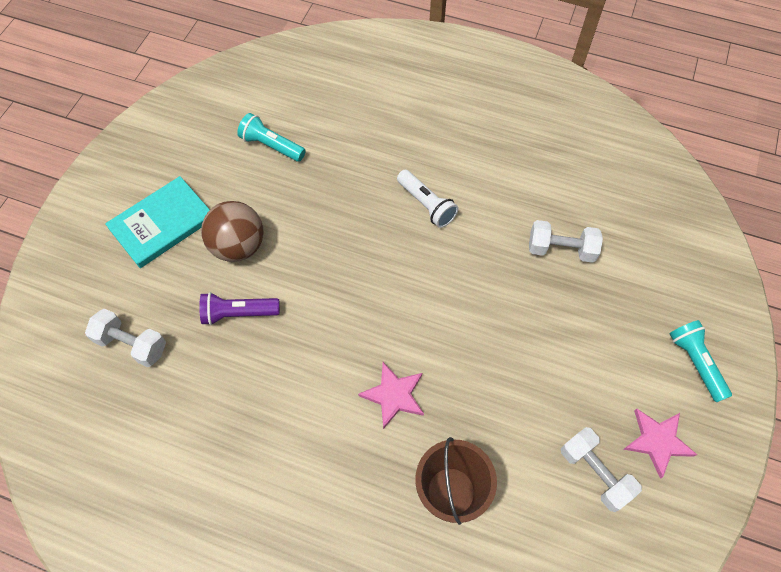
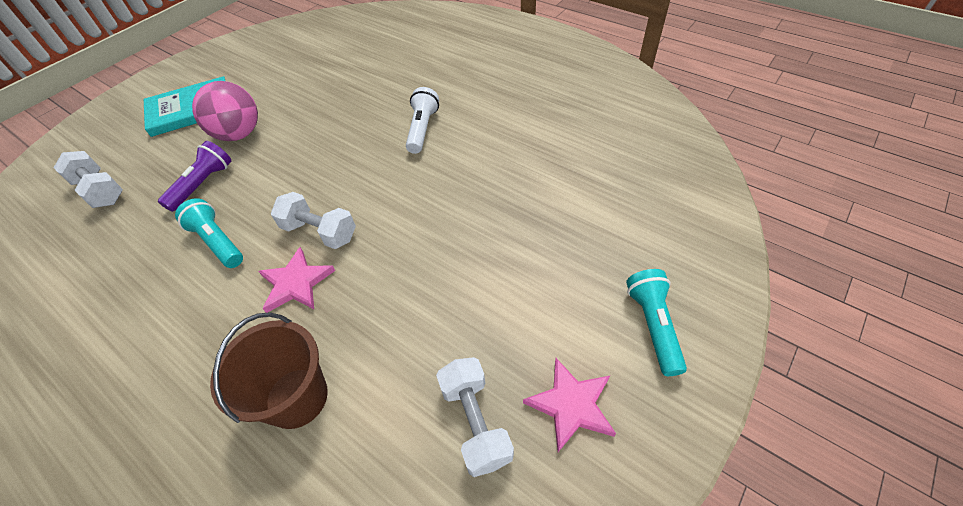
camera: 20 degrees right, 10 degrees down
(238, 246) = (239, 134): brown ball -> pink ball
(238, 314) = (203, 184): purple flashlight -> purple flashlight turned 105 degrees clockwise
(271, 146) = (314, 70): turquoise flashlight -> turquoise flashlight (217, 242)
(426, 205) = (422, 129): white flashlight -> white flashlight turned 150 degrees counterclockwise
(561, 249) = (537, 186): white dumbbell -> white dumbbell (319, 232)

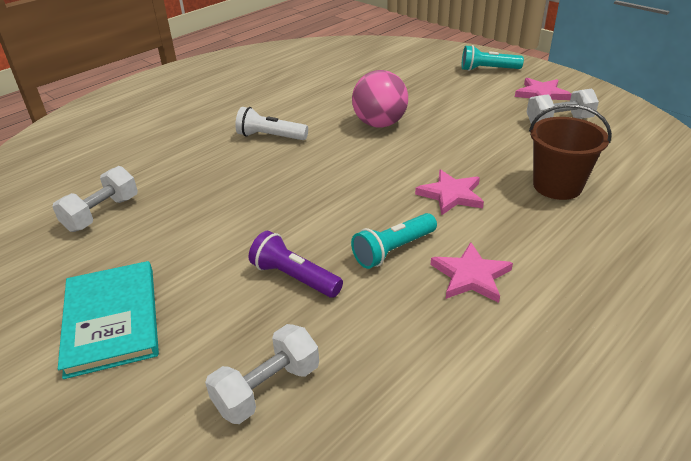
camera: 85 degrees left, 15 degrees down
(164, 302) = (471, 276): none -> pink star
(239, 134) = (207, 260): pink ball -> pink ball (379, 124)
(319, 232) = (392, 186): white dumbbell -> white dumbbell (102, 213)

